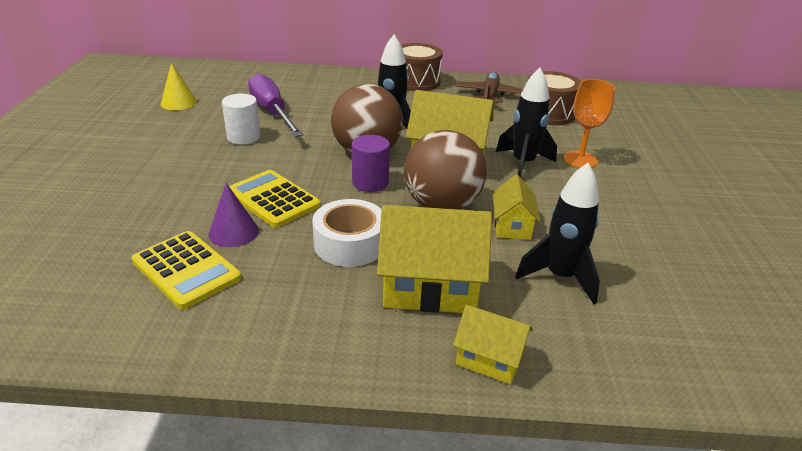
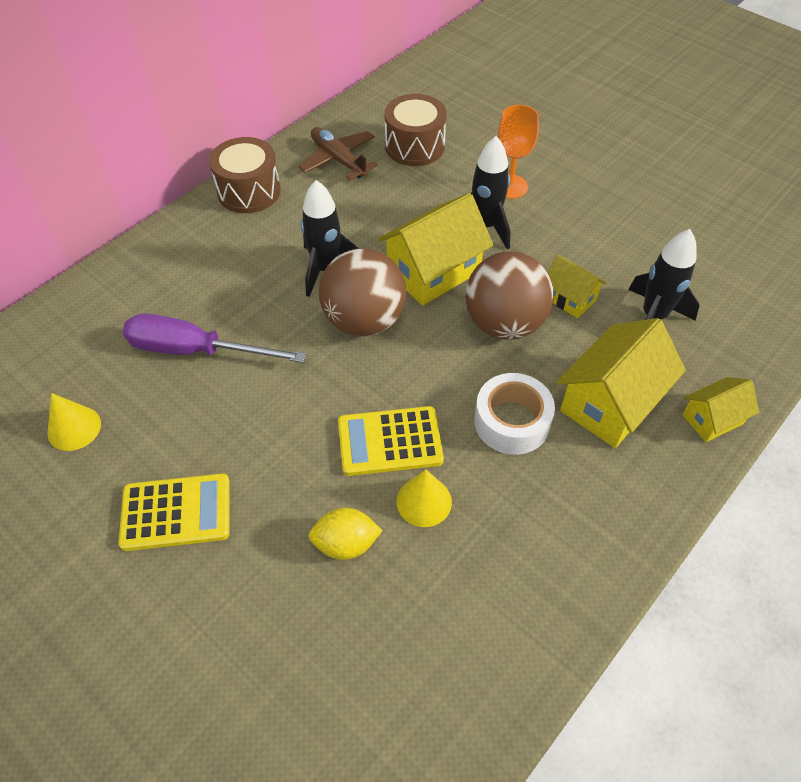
camera: 50 degrees left, 20 degrees up
(168, 214) = (346, 544): none -> yellow lemon
(186, 270) = (459, 567): yellow calculator -> yellow calculator (176, 512)
(233, 232) = (424, 501): purple cone -> yellow cone
(243, 137) = (233, 405): white cylinder -> none
(370, 182) = (423, 350): purple cylinder -> none

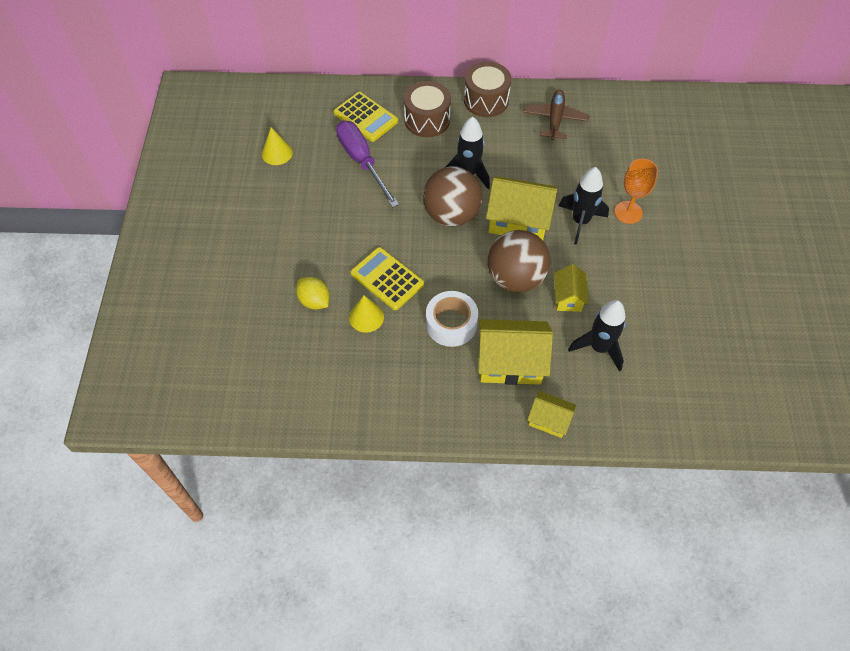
camera: 50 degrees right, 5 degrees up
(176, 512) = (271, 225): yellow calculator -> yellow calculator (366, 117)
(414, 146) = (608, 145): brown drum -> brown drum (427, 120)

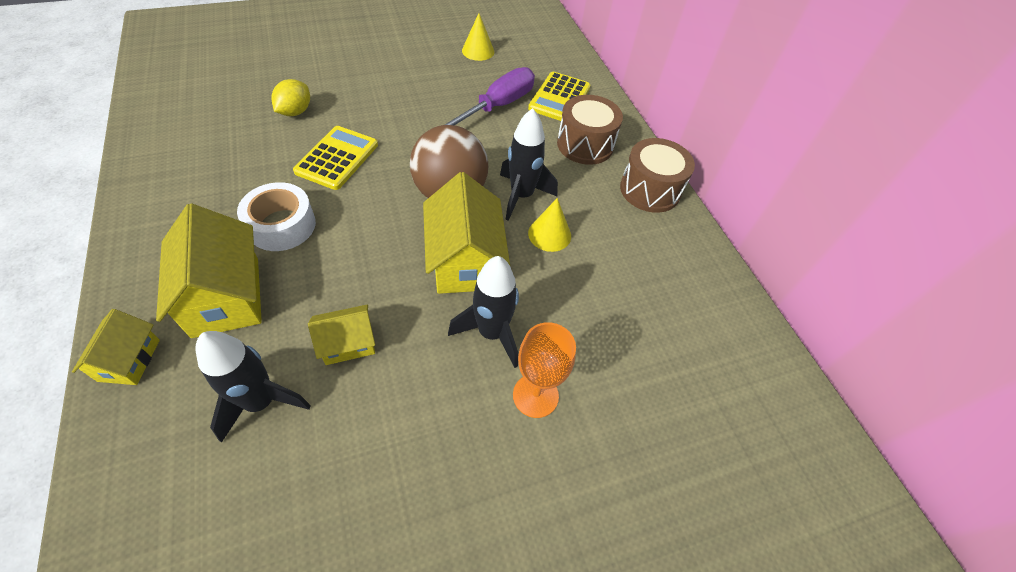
camera: 65 degrees right, 5 degrees down
(366, 317) = (280, 152): yellow cone -> yellow cone (549, 234)
(515, 278) = (368, 275): brown ball -> none
(555, 119) = (664, 267): brown plane -> none

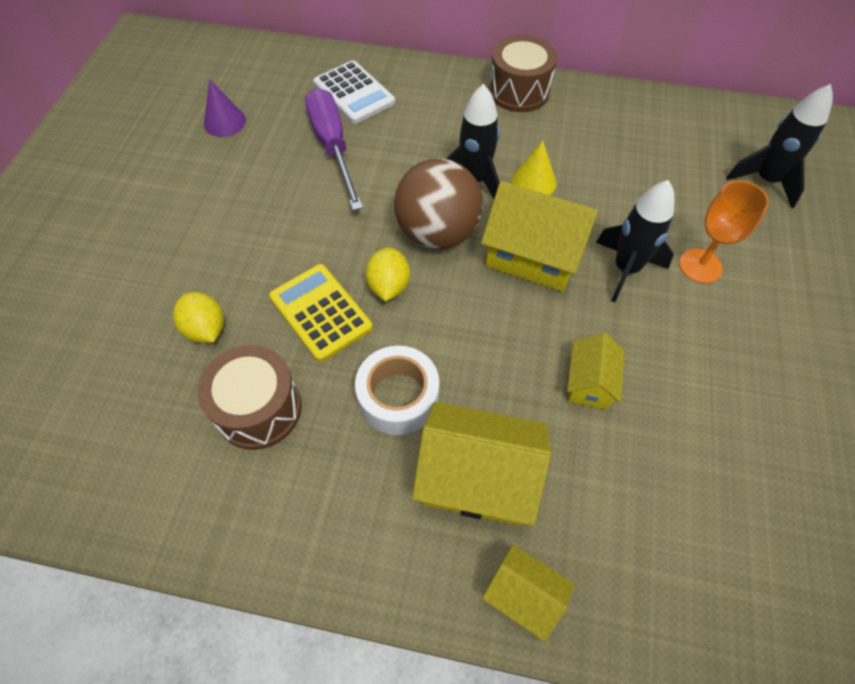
camera: 55 degrees left, 5 degrees up
(261, 402) = (628, 477): black rocket -> black rocket (765, 181)
(381, 184) = (389, 286): none -> yellow lemon
(478, 51) = (224, 122): yellow cone -> purple cone
(559, 98) = (354, 93): yellow calculator -> white calculator
(585, 144) = (434, 106): brown drum -> brown drum (259, 409)

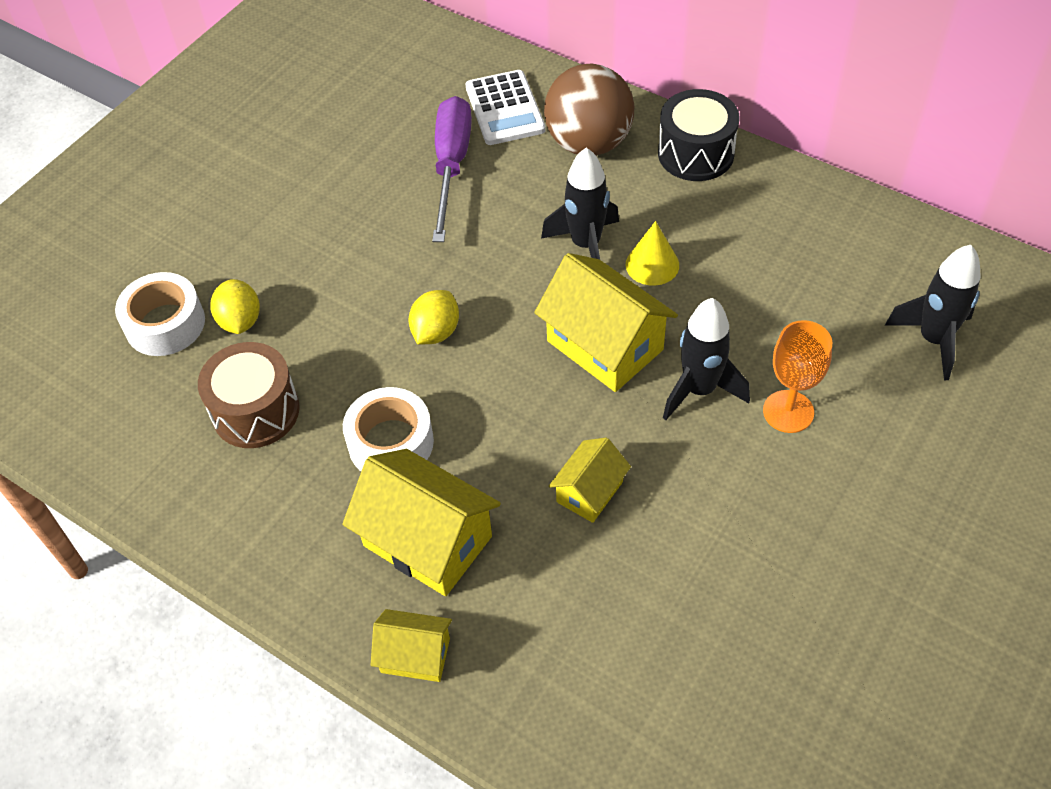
camera: 25 degrees right, 5 degrees down
(133, 354) = (165, 324): none -> white tape
(224, 122) = (351, 108): purple cone -> none
(321, 312) = (356, 338): yellow calculator -> none
(437, 233) = (515, 291): brown ball -> brown ball (589, 143)
(519, 91) = (696, 153): brown drum -> black drum
(523, 595) = (415, 655): yellow house -> yellow house turned 45 degrees counterclockwise

